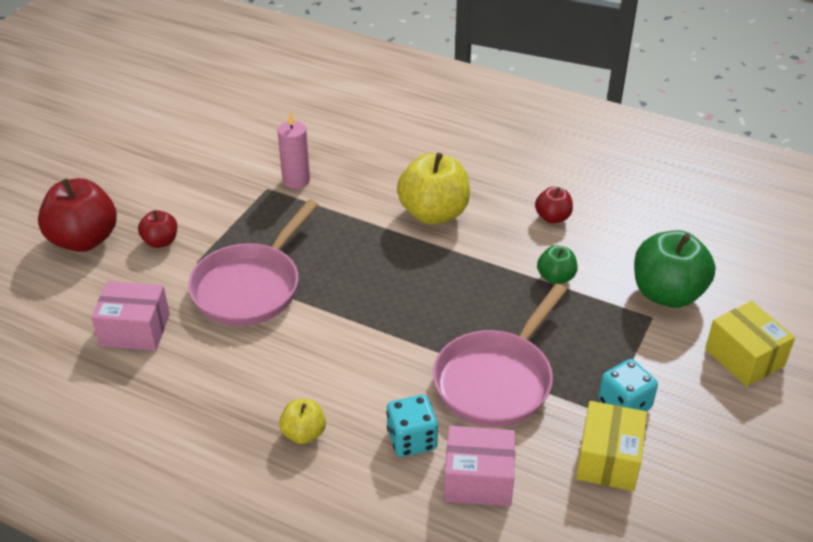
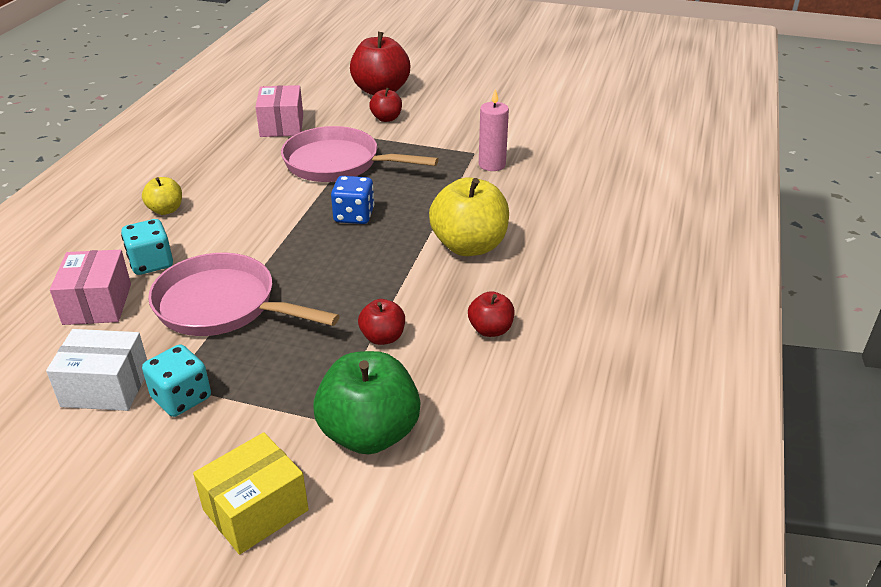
camera: 80 degrees right, 5 degrees down
(362, 281) = (354, 216): none -> blue dice
(555, 277) = (383, 337): green apple -> red apple
(608, 459) = (106, 387): yellow box -> white box

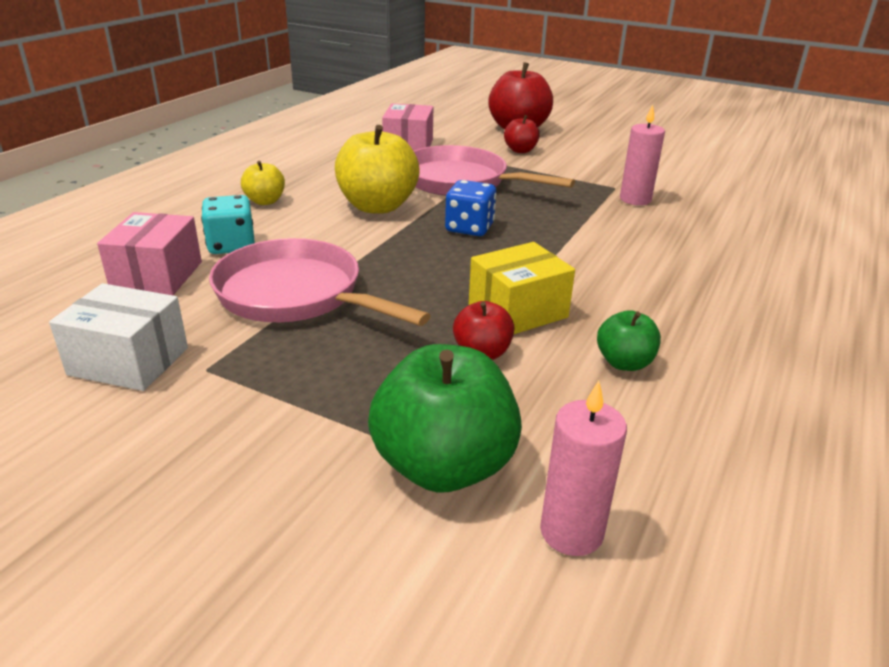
camera: 10 degrees right, 5 degrees down
(181, 398) = (213, 386): turquoise dice -> none
(255, 510) = (261, 545): yellow box -> yellow box (517, 311)
(462, 466) = (571, 532): none -> pink candle
(469, 246) = (602, 271): yellow apple -> yellow apple (377, 206)
(490, 330) = (624, 363): red apple -> green apple

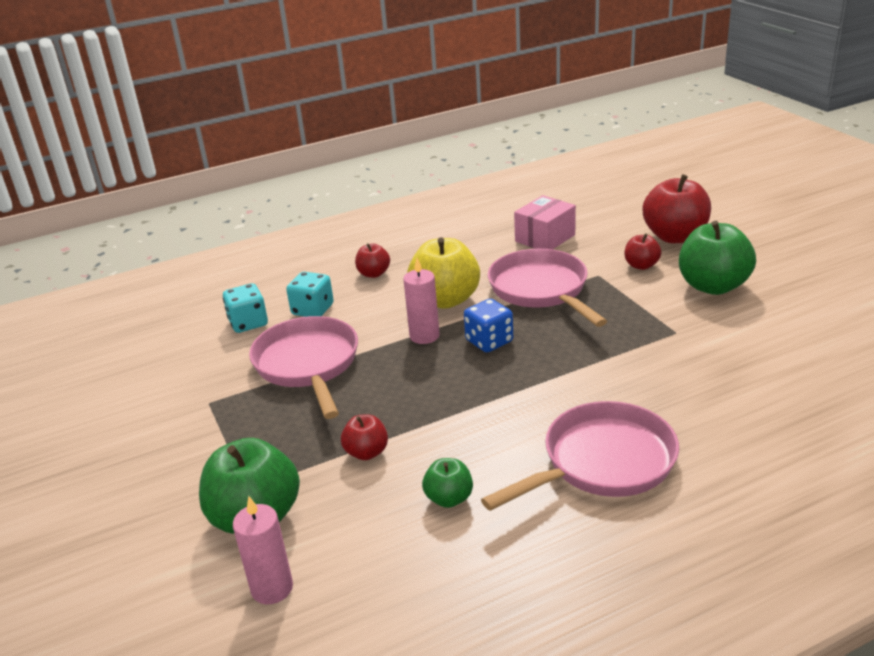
camera: 40 degrees right, 0 degrees up
(129, 361) = (179, 382): white box -> none
(157, 276) = (248, 323): pink box -> turquoise dice
(265, 201) = (373, 274): yellow apple -> red apple
(517, 311) = (430, 429): yellow box -> none
(595, 153) = (713, 286): none -> green apple
(635, 199) = (675, 351): pink candle -> pink candle (424, 336)
(704, 289) = (602, 462): none -> pink pan

